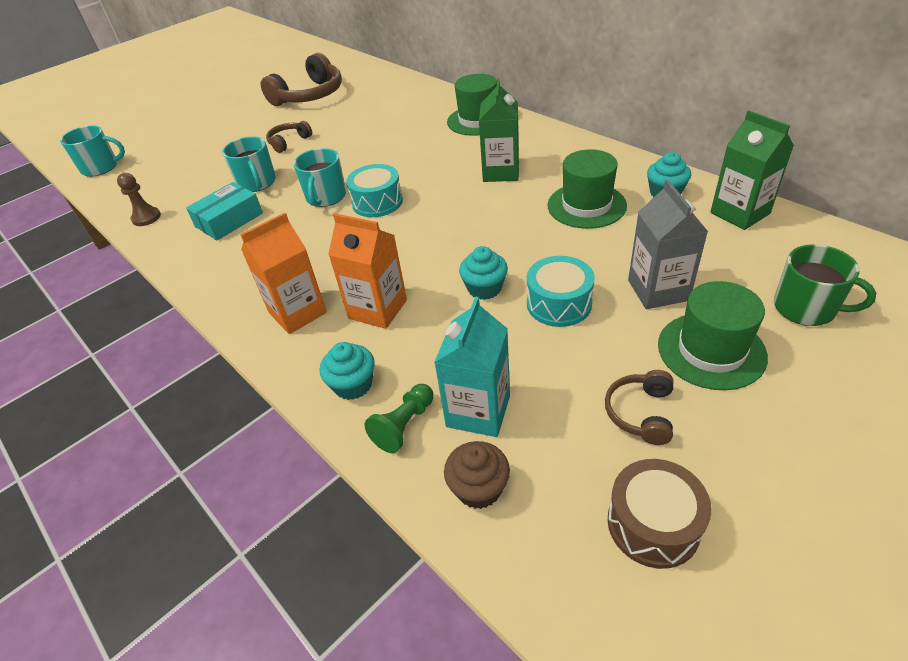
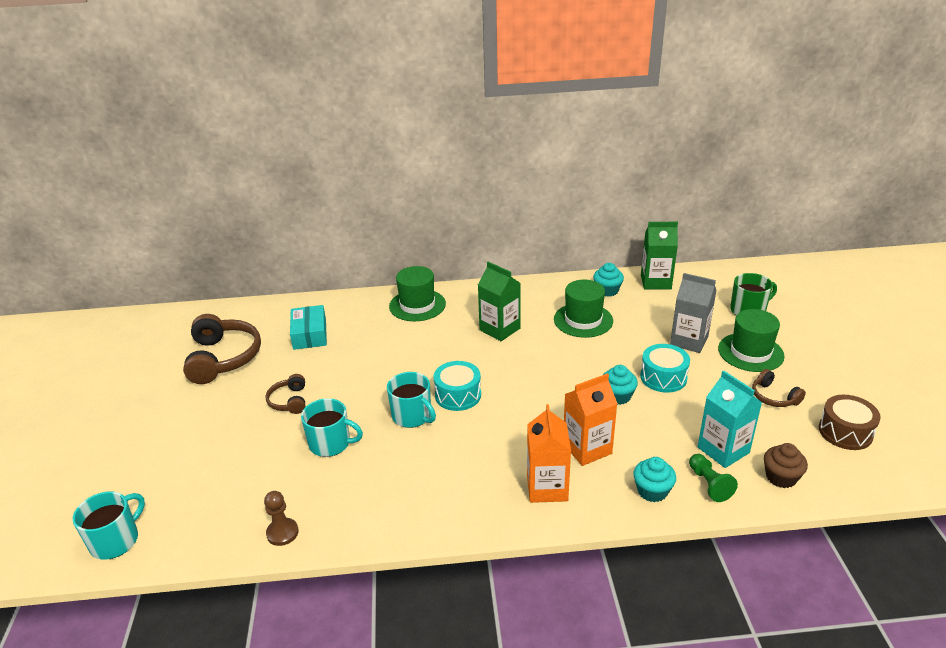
camera: 55 degrees left, 10 degrees down
(229, 220) = (367, 480): turquoise box -> turquoise box (310, 334)

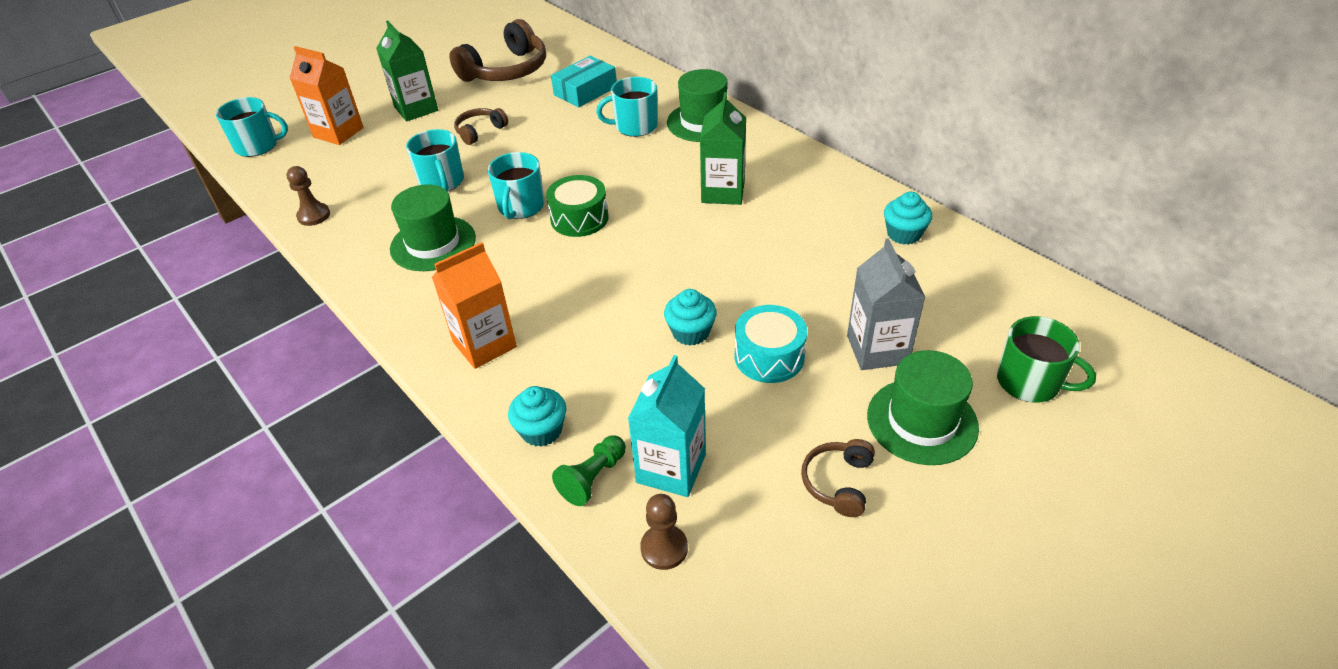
camera: 55 degrees right, 10 degrees up
(384, 332) = (635, 126): none -> turquoise mug
(458, 395) = (579, 218): turquoise drum -> green drum
(583, 320) = (814, 242): green hat -> green hat (433, 243)
(587, 448) = (572, 347): orange carton -> orange carton (338, 132)
(655, 282) = (981, 266): green carton -> green carton (416, 109)
(781, 477) = (664, 548): brown cupcake -> brown pawn
(845, 432) = (833, 595): brown drum -> none

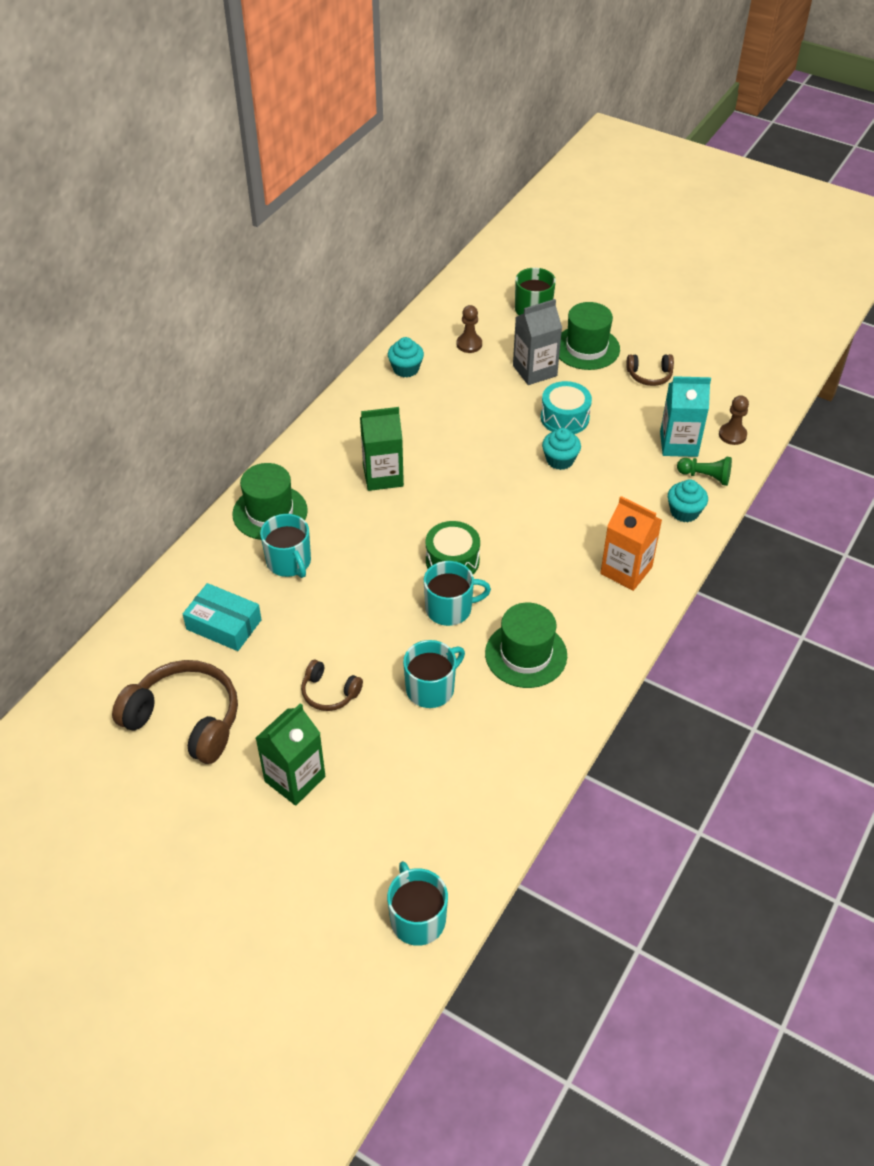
camera: 110 degrees left, 5 degrees up
(314, 215) = (523, 777): brown pawn -> brown pawn (469, 344)
(338, 132) = (365, 839): orange carton -> none

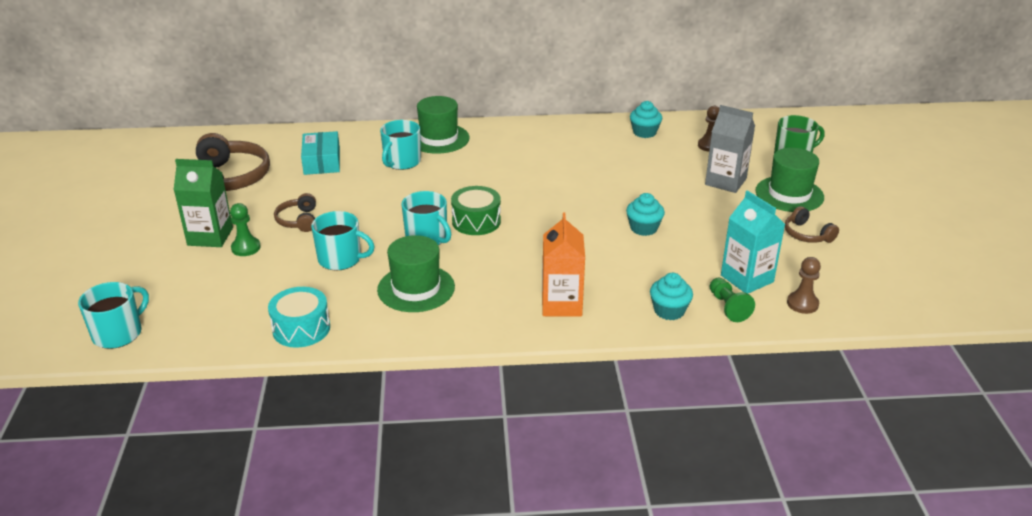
camera: 55 degrees right, 15 degrees down
(344, 756) = (246, 248): none -> green pawn
(383, 476) = (525, 164): green carton -> none
(564, 418) = (694, 213): turquoise drum -> turquoise drum (301, 329)

